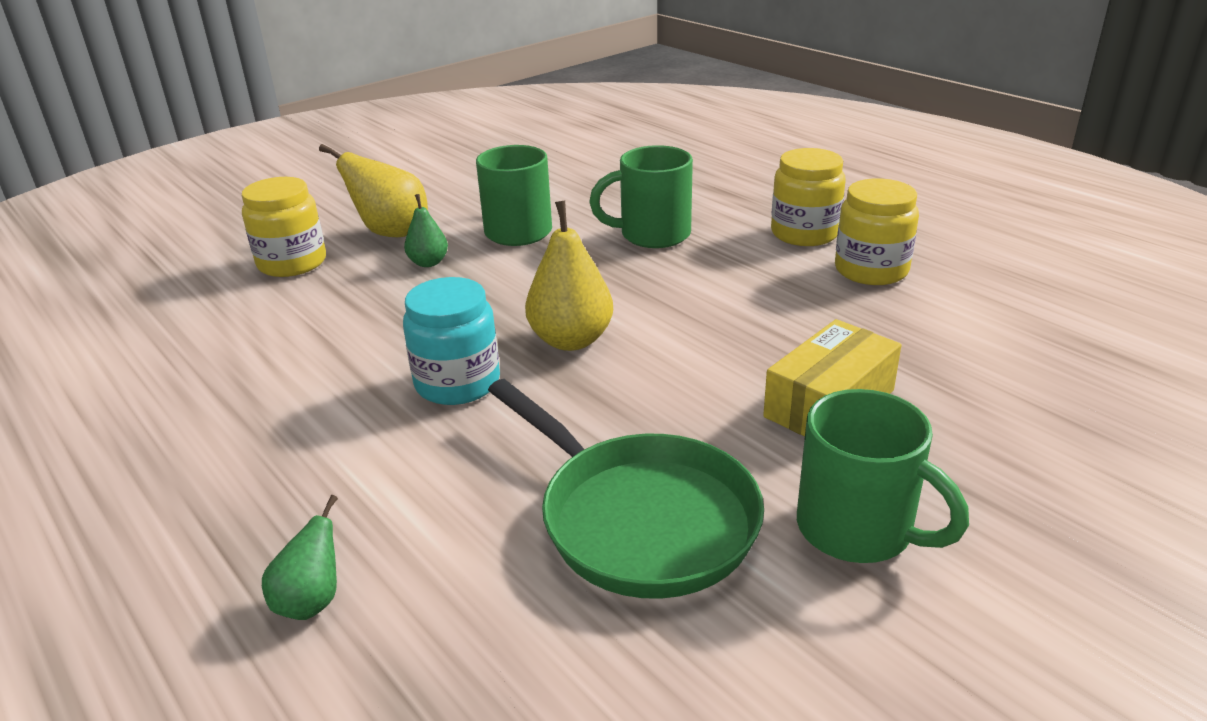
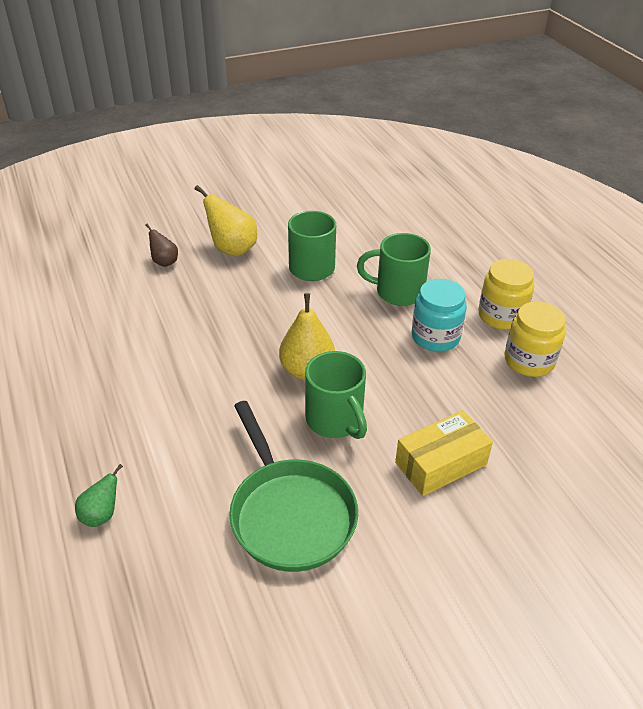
camera: 15 degrees right, 10 degrees up
(292, 263) = (164, 262): yellow jar -> brown pear
(428, 263) = (246, 282): green pear -> none
(457, 383) = (227, 386): turquoise jar -> turquoise jar (435, 337)
(858, 530) = (409, 558): green mug -> green mug (335, 420)

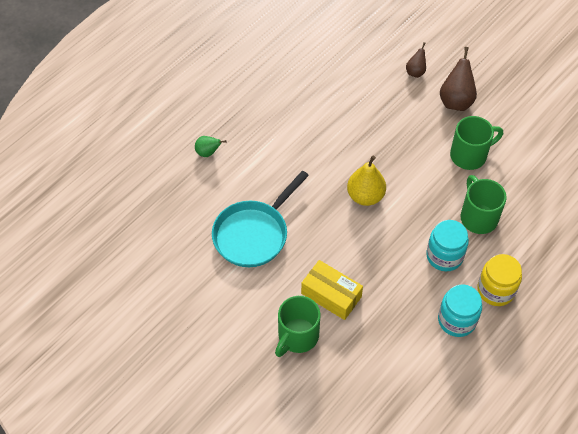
camera: 65 degrees right, 15 degrees up
(232, 249) = (456, 101): yellow pear -> brown pear
(290, 514) = (253, 234): green pan -> turquoise pan
(335, 420) = (333, 228): green mug -> green mug (297, 336)
(529, 361) = (457, 320): yellow jar -> turquoise jar

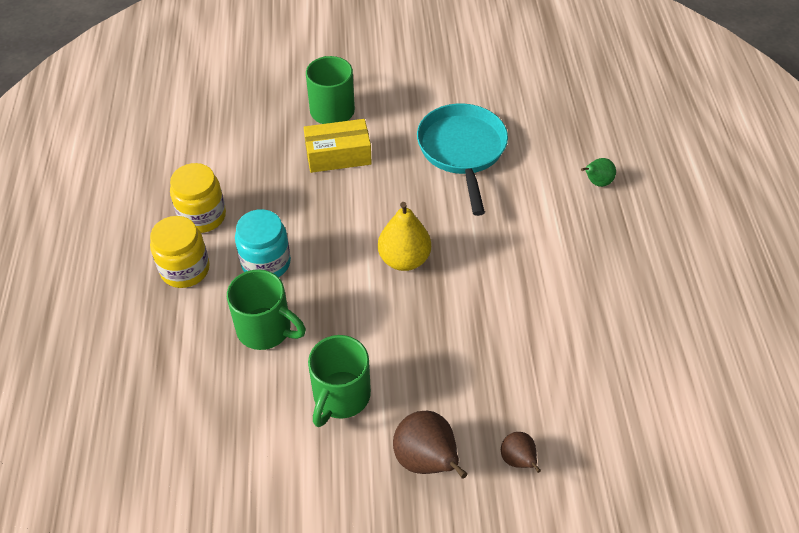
camera: 135 degrees right, 5 degrees down
(457, 320) = (202, 216): turquoise jar -> yellow jar

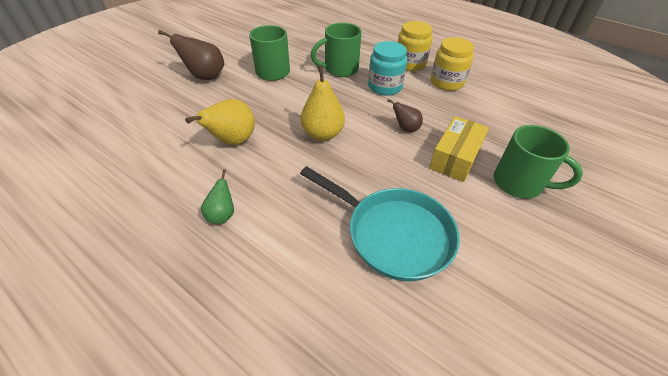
camera: 130 degrees right, 5 degrees down
(491, 319) = (233, 141): none -> yellow pear
(518, 460) = (157, 99): brown pear -> brown pear (405, 128)
(596, 182) = (246, 310): green pear -> green pear (222, 215)

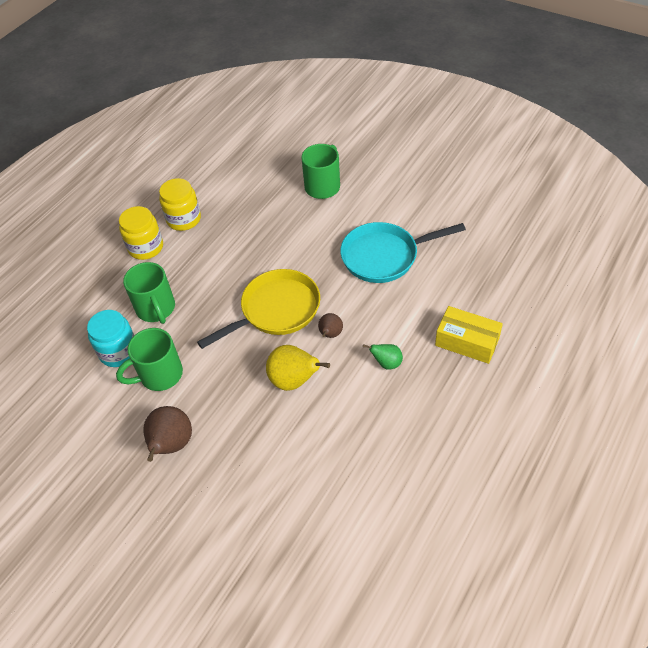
camera: 90 degrees left, 5 degrees up
(322, 134) = (276, 310): yellow pear -> yellow pan
(384, 87) = (193, 267): turquoise jar -> turquoise jar (119, 352)
(393, 234) = (384, 256): turquoise pan -> turquoise pan turned 135 degrees counterclockwise
(405, 128) = (262, 250): brown pear -> brown pear (330, 334)
(455, 158) = (298, 219): yellow box -> yellow box (467, 342)

